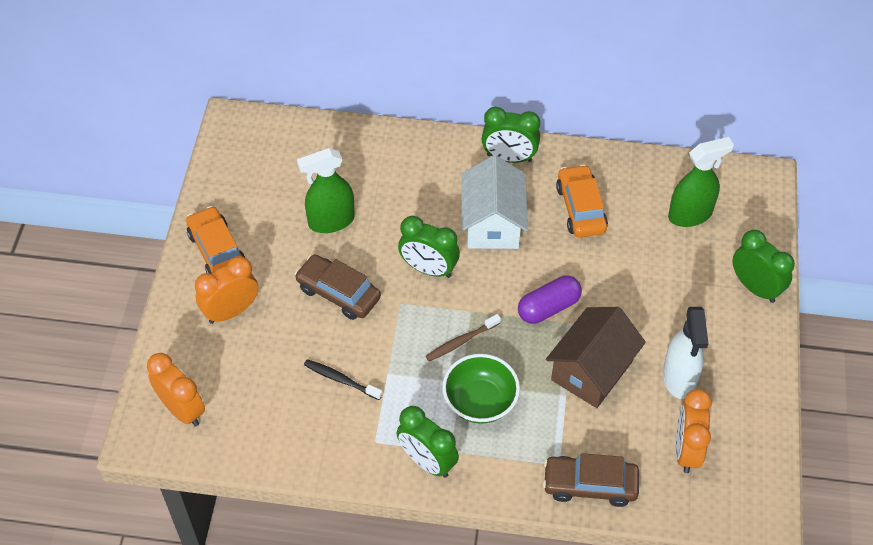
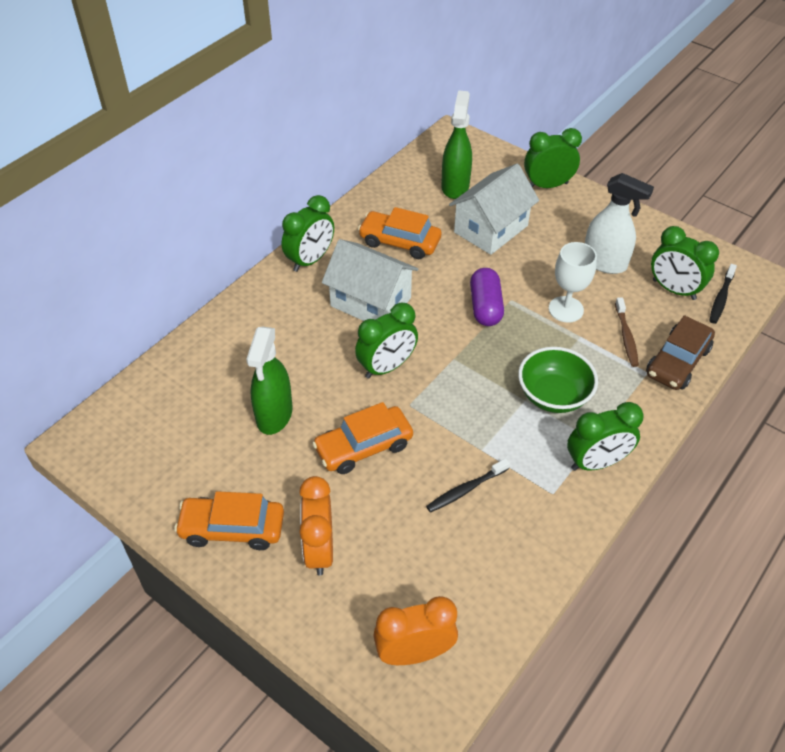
camera: 60 degrees left, 5 degrees down
(338, 293) = (364, 447): brown car -> orange car
(461, 341) = (481, 380): brown toothbrush -> brown toothbrush (626, 336)
(591, 370) = (566, 309): brown house -> white goblet
(653, 268) = (490, 229): none -> white house
(686, 450) = (674, 290): orange clock -> green clock
(706, 496) = (721, 298): none -> black toothbrush

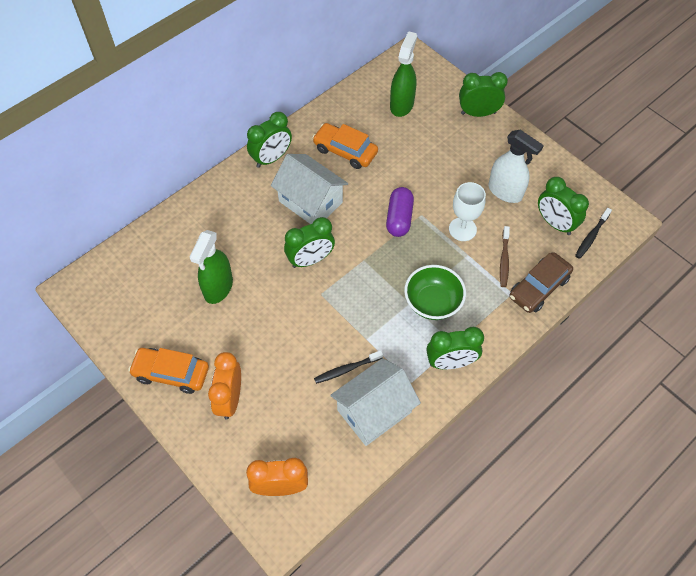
camera: 10 degrees right, 10 degrees up
(364, 447) = (279, 323): orange car -> none
(490, 229) = (421, 148): white house -> white house (374, 411)

